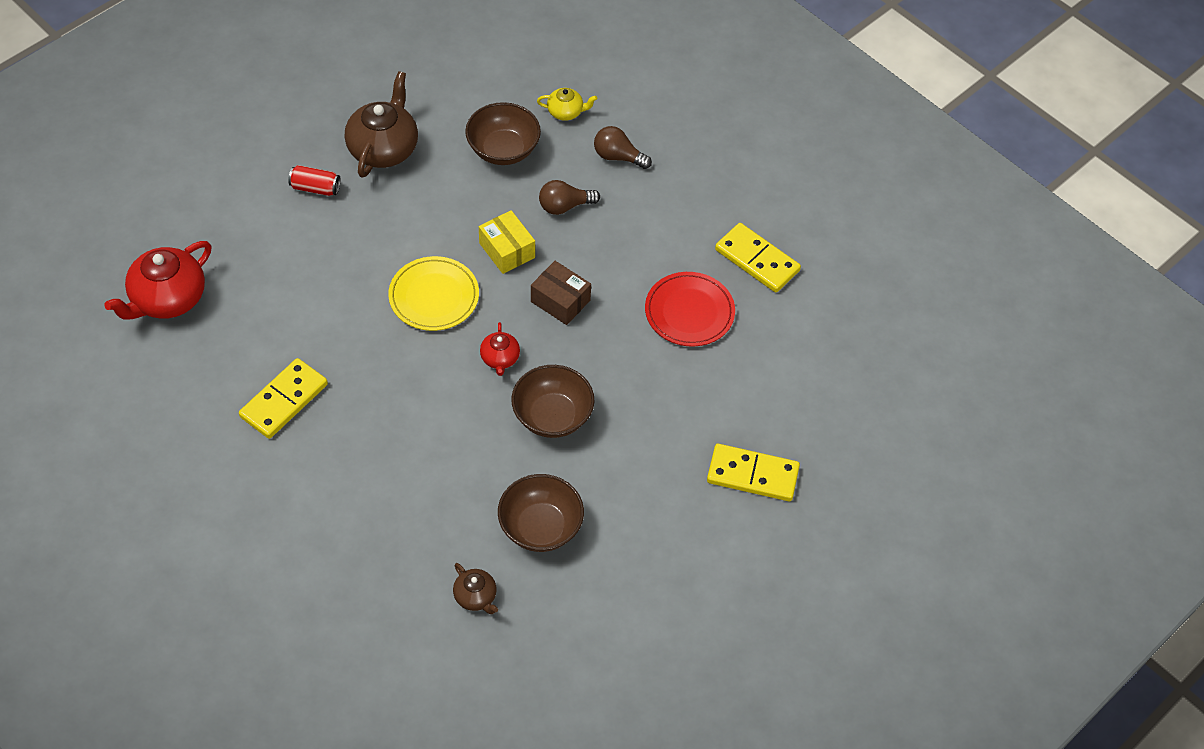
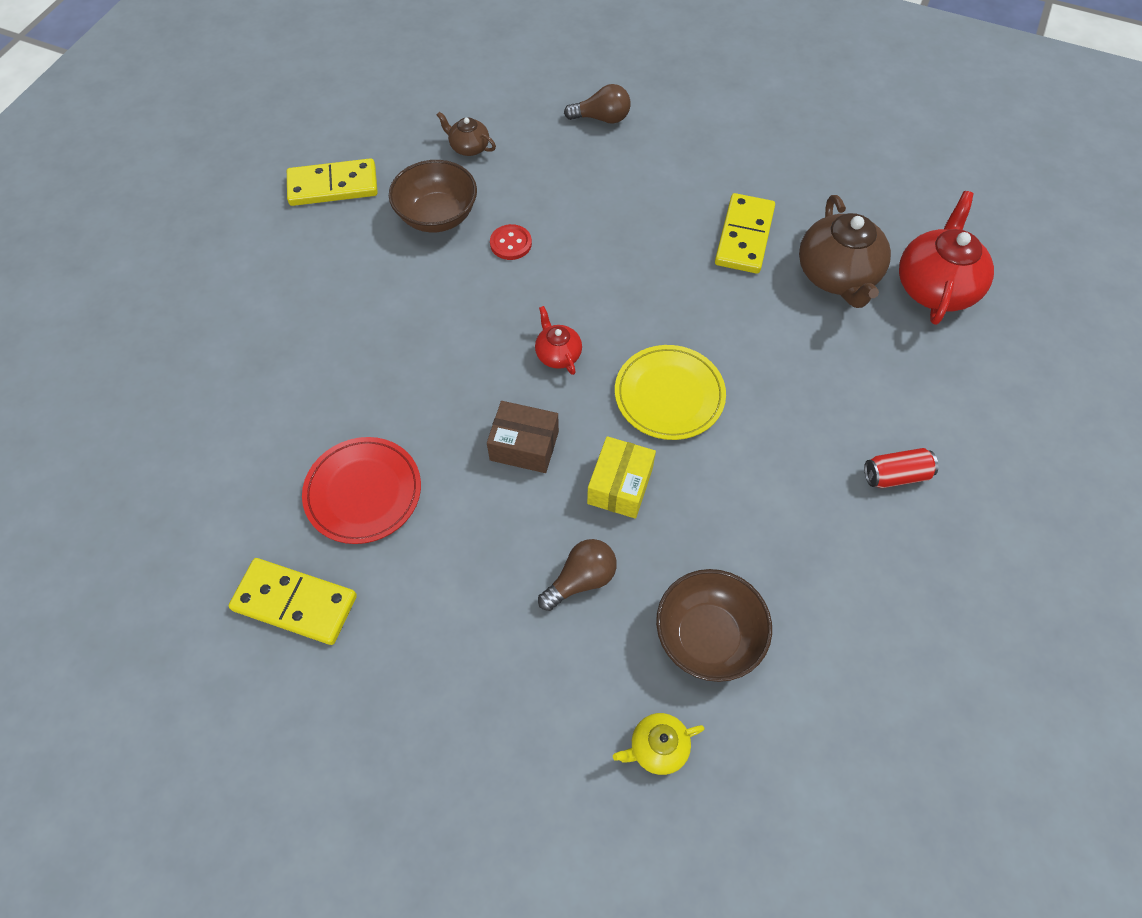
camera: 160 degrees right, 5 degrees up
(383, 148) = (859, 569): brown teapot -> brown teapot (837, 275)
(488, 472) = (511, 243): none -> red button
(507, 250) = (620, 485): yellow box -> yellow box turned 75 degrees clockwise
(552, 416) = (472, 316): brown bowl -> none
(618, 157) = (545, 696): brown light bulb -> brown light bulb (601, 118)
(752, 475) = (238, 333): yellow domino -> yellow domino (333, 186)

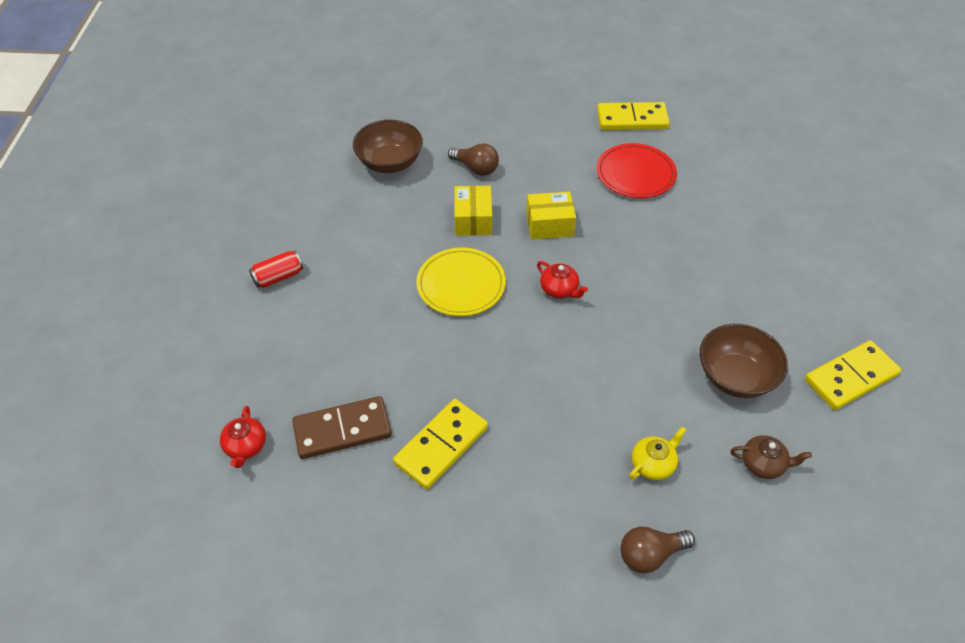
camera: 160 degrees right, 10 degrees down
(511, 243) = (653, 370): red button -> none
(524, 446) = (549, 225): brown box -> yellow box
(581, 580) = (476, 168): brown light bulb -> brown light bulb turned 90 degrees counterclockwise
(657, 747) = (403, 116): yellow teapot -> yellow teapot (653, 464)
(744, 236) = (441, 445): yellow domino -> yellow domino turned 45 degrees clockwise
(837, 275) = (342, 430): brown teapot -> brown domino
(935, 287) = (246, 446): red teapot -> red teapot, size x0.51

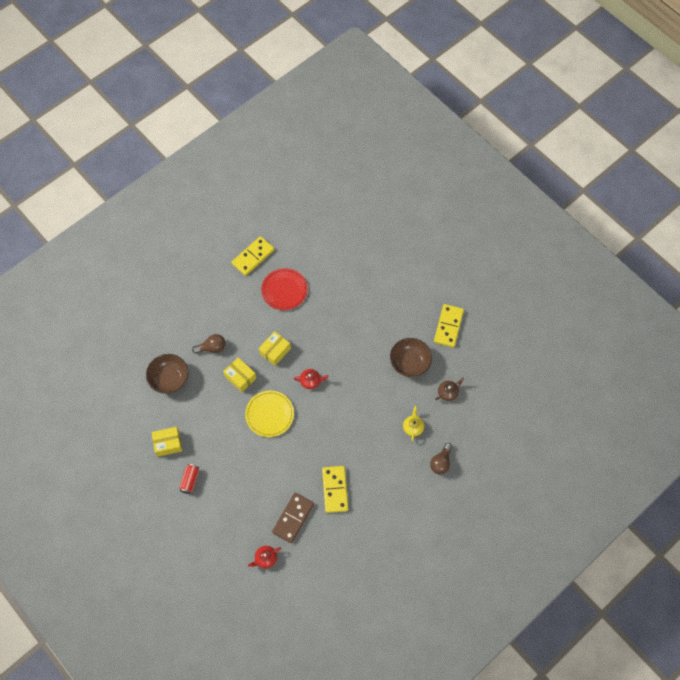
camera: 45 degrees left, 15 degrees up
(246, 446) = (265, 558): red teapot -> red teapot turned 105 degrees clockwise
(305, 221) = (168, 444): none -> yellow box

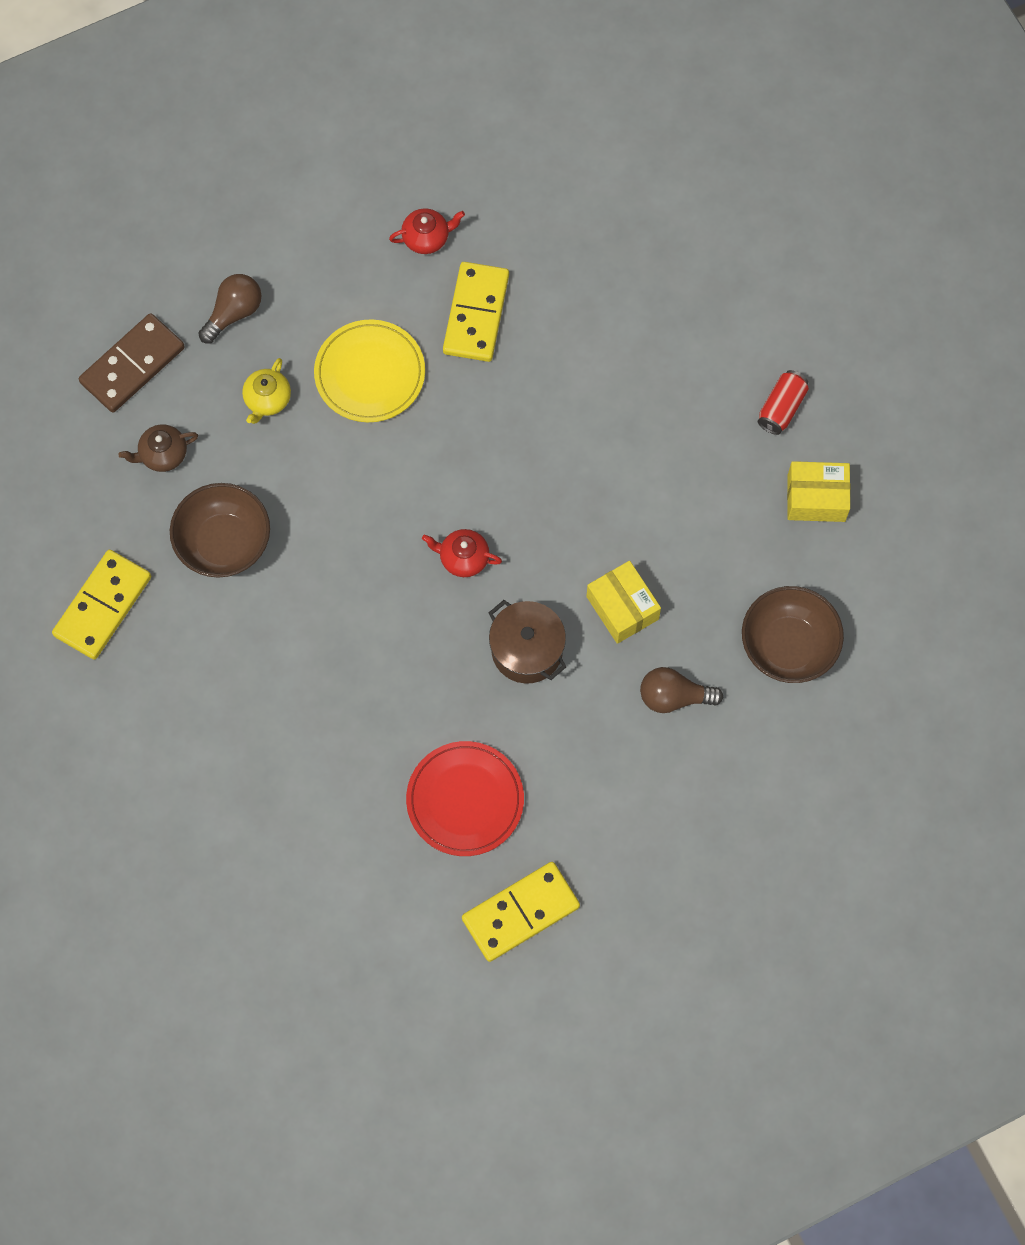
camera: 165 degrees left, 5 degrees up
(265, 558) = (655, 218): red teapot -> red teapot (427, 238)
(269, 414) = (576, 506): yellow plate -> yellow plate (370, 373)
(275, 351) = (527, 650): yellow box -> brown pot
(293, 518) = (579, 280): brown domino -> brown domino (133, 365)

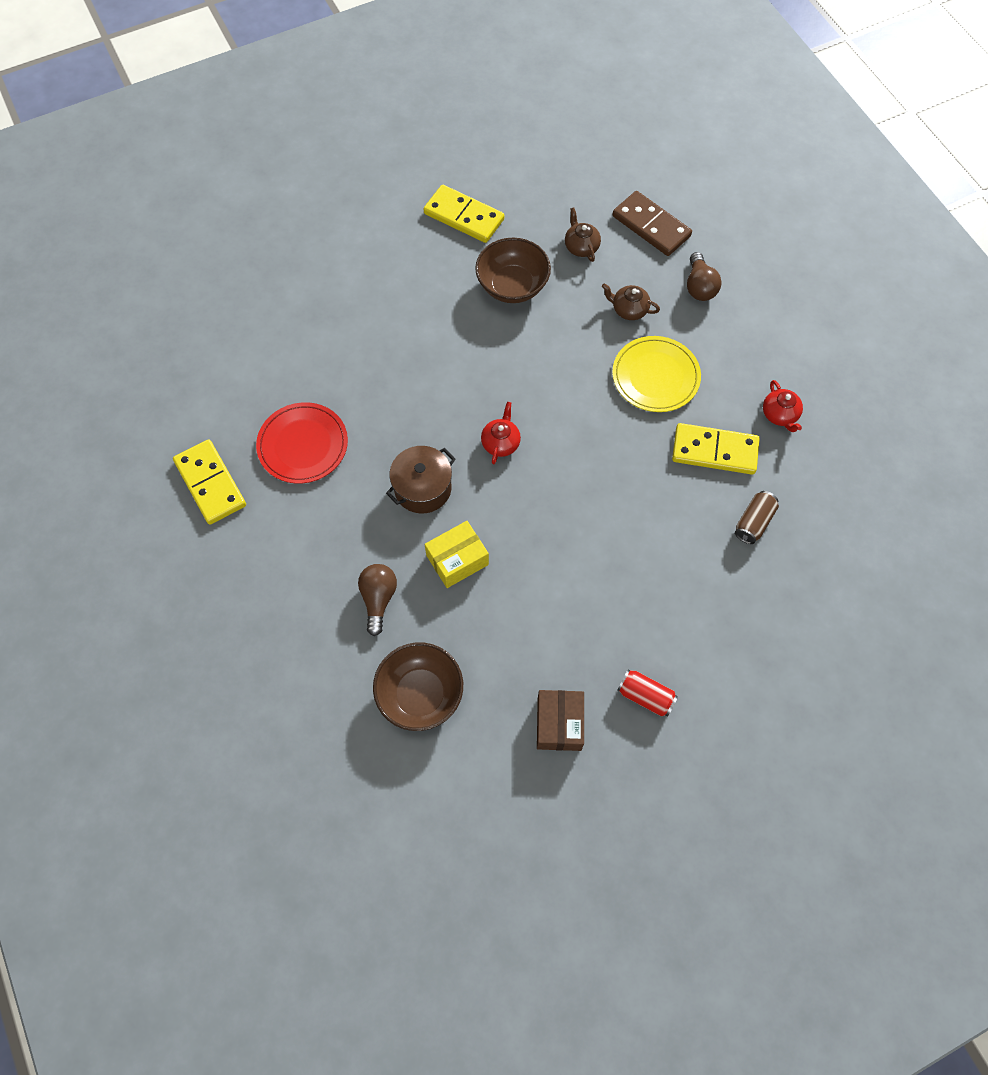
camera: 90 degrees right, 5 degrees down
(234, 313) = (699, 286): brown light bulb -> brown light bulb turned 45 degrees clockwise
(267, 400) = (629, 309): yellow teapot -> brown teapot
(570, 280) = (753, 522): none -> brown can
(816, 498) = (559, 724): yellow box -> brown box

